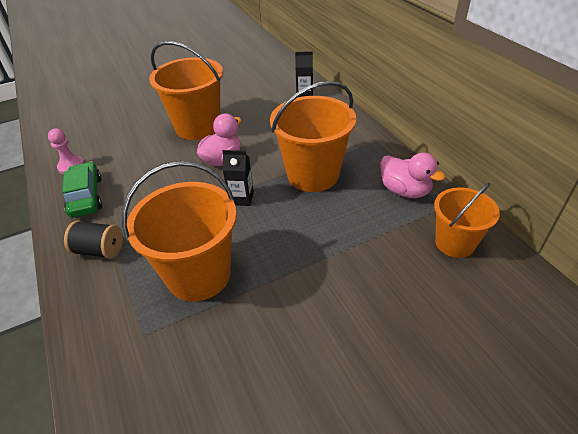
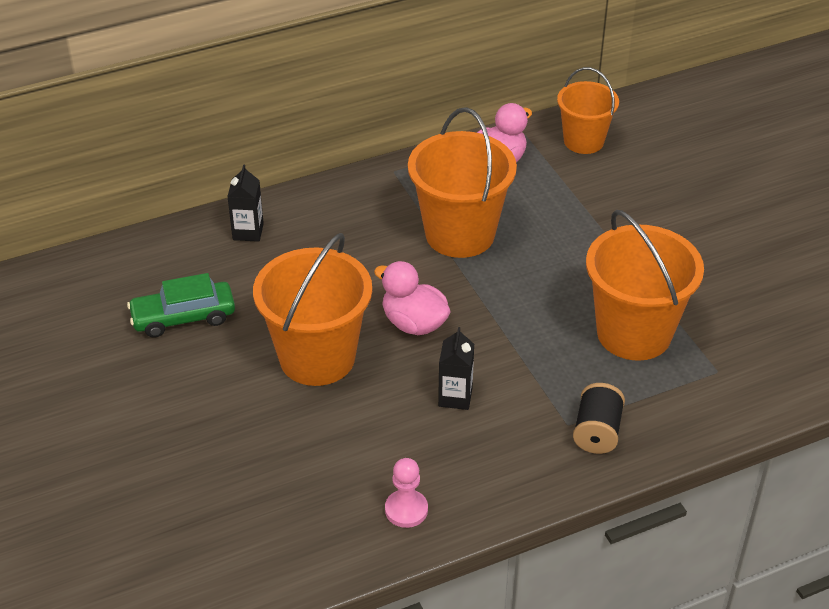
camera: 90 degrees left, 0 degrees up
(86, 196) = (486, 471): green car -> green car (183, 317)
(241, 198) = (502, 301): black carton -> black carton (455, 397)

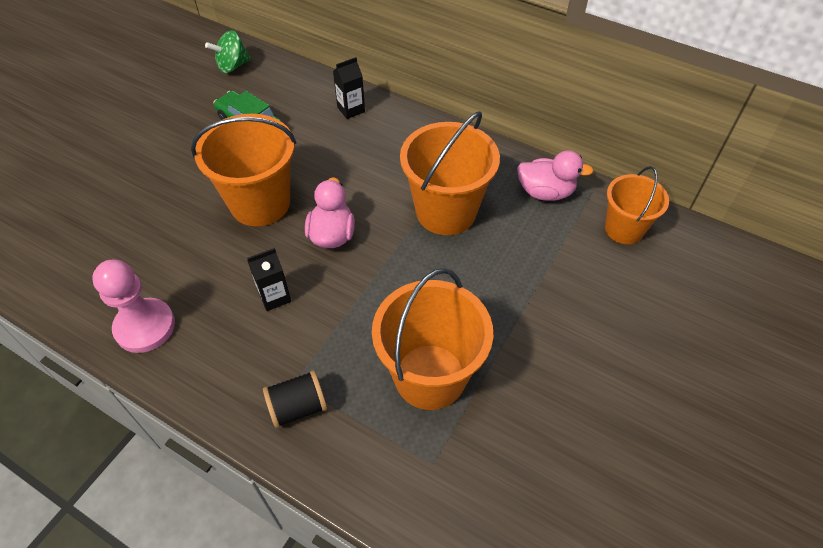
camera: 55 degrees right, 10 degrees up
(62, 292) = (232, 66): none -> green spinning top
(406, 510) = (145, 327): pink pawn -> pink pawn, size x1.66

